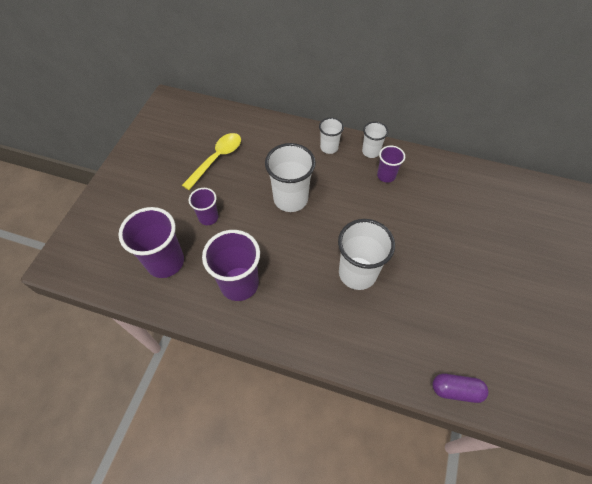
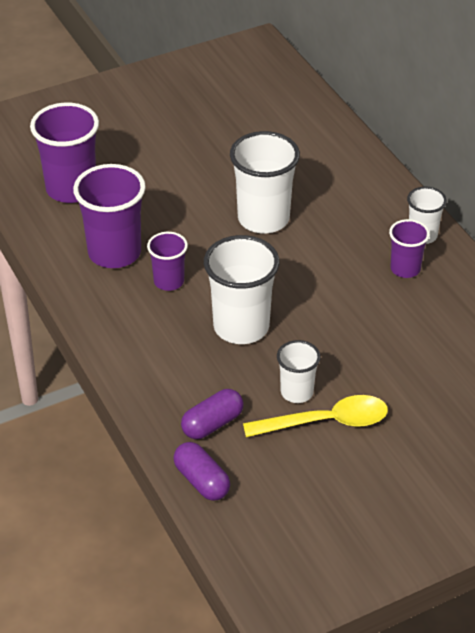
camera: 45 degrees right, 15 degrees down
(208, 217) = (158, 179): purple cup -> purple cup (169, 281)
(217, 159) = (235, 133): yellow spoon -> yellow spoon (326, 422)
(329, 147) = (377, 200): white cup -> white cup (297, 392)
(417, 347) = (212, 424): none -> purple capsule

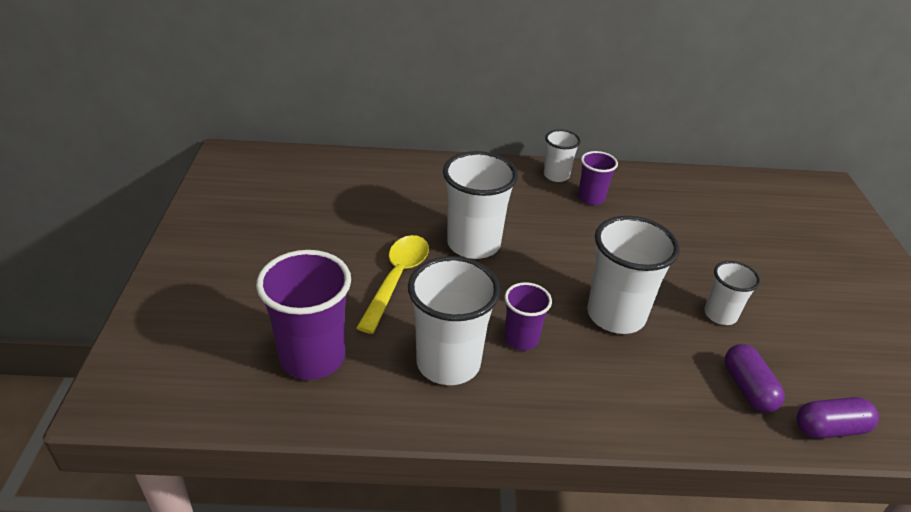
camera: 65 degrees left, 5 degrees down
(114, 253) = (448, 363): purple cup -> white cup
(326, 422) = (765, 312): yellow spoon -> yellow spoon (397, 279)

